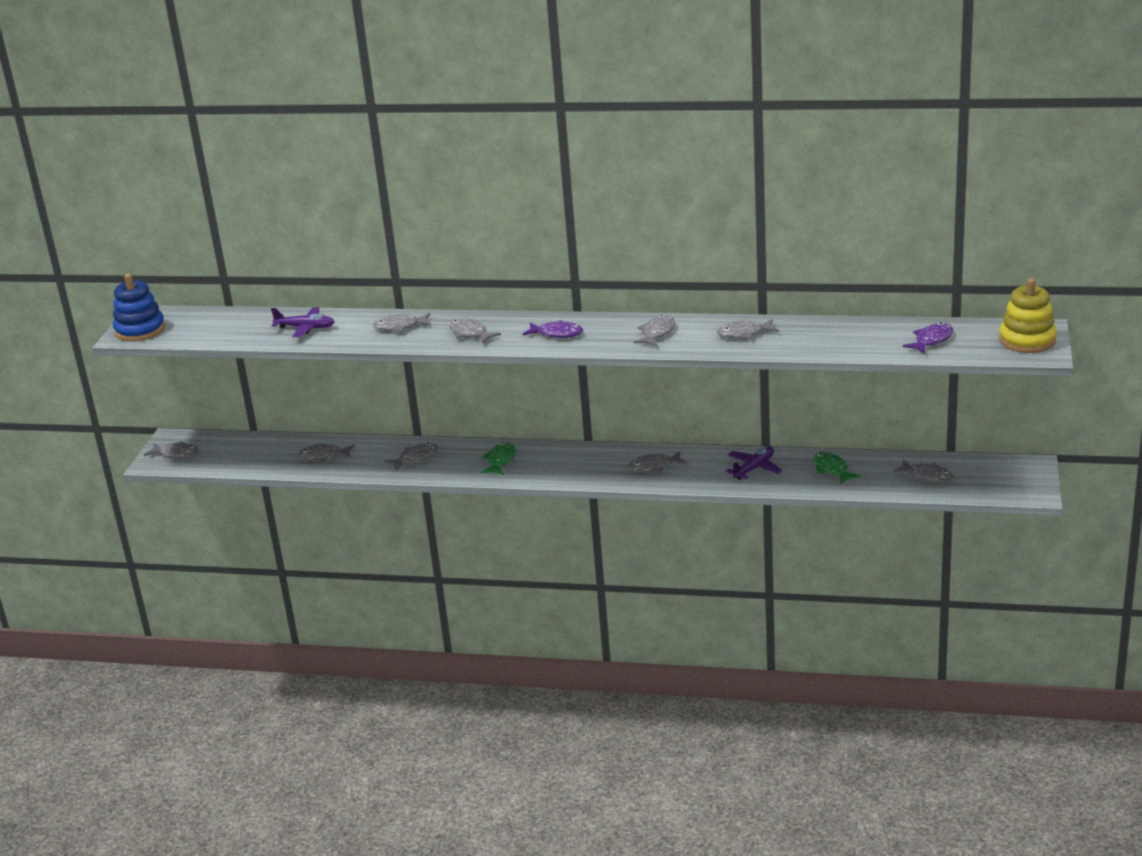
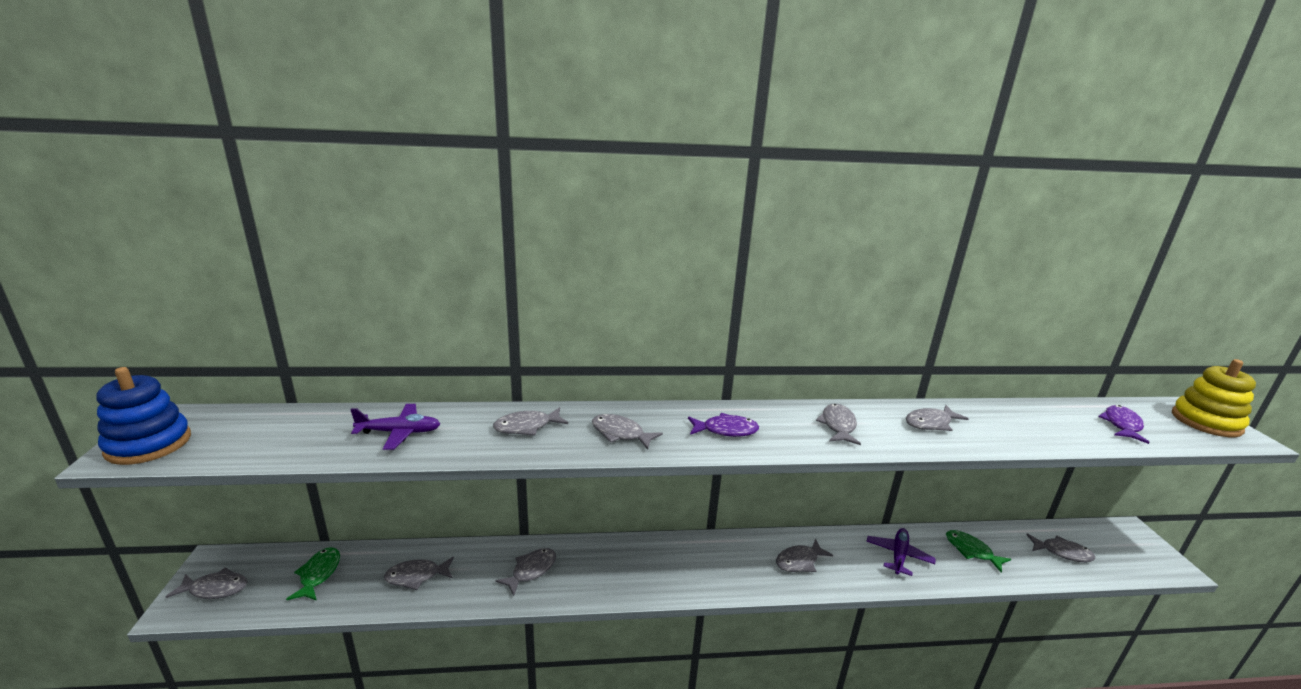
camera: 20 degrees left, 5 degrees down
(500, 460) = (630, 566): green fish -> green fish (318, 574)

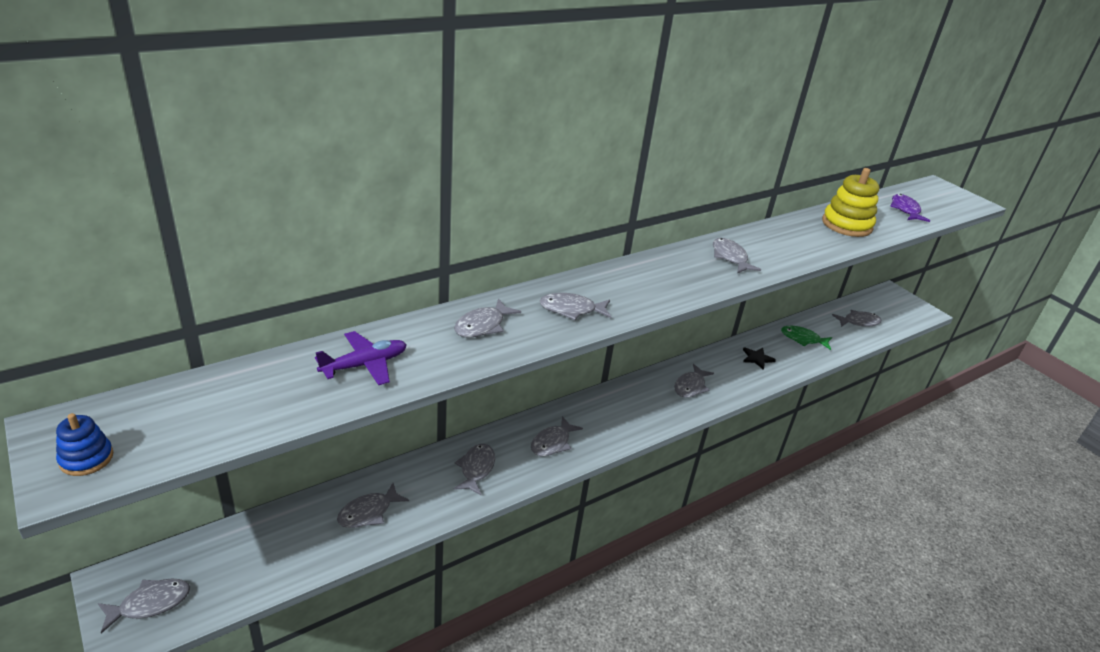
camera: 30 degrees left, 10 degrees up
(148, 444) = (86, 458): blue stacking toy -> blue stacking toy, size x0.54
(318, 574) = (259, 547): green fish -> none
(726, 430) = (652, 284): purple fish -> none
(898, 555) = (757, 358): purple plane -> black star
(930, 423) = (790, 239): grey fish -> grey fish (552, 443)
(1206, 422) = (949, 195): yellow stacking toy -> yellow stacking toy (846, 225)

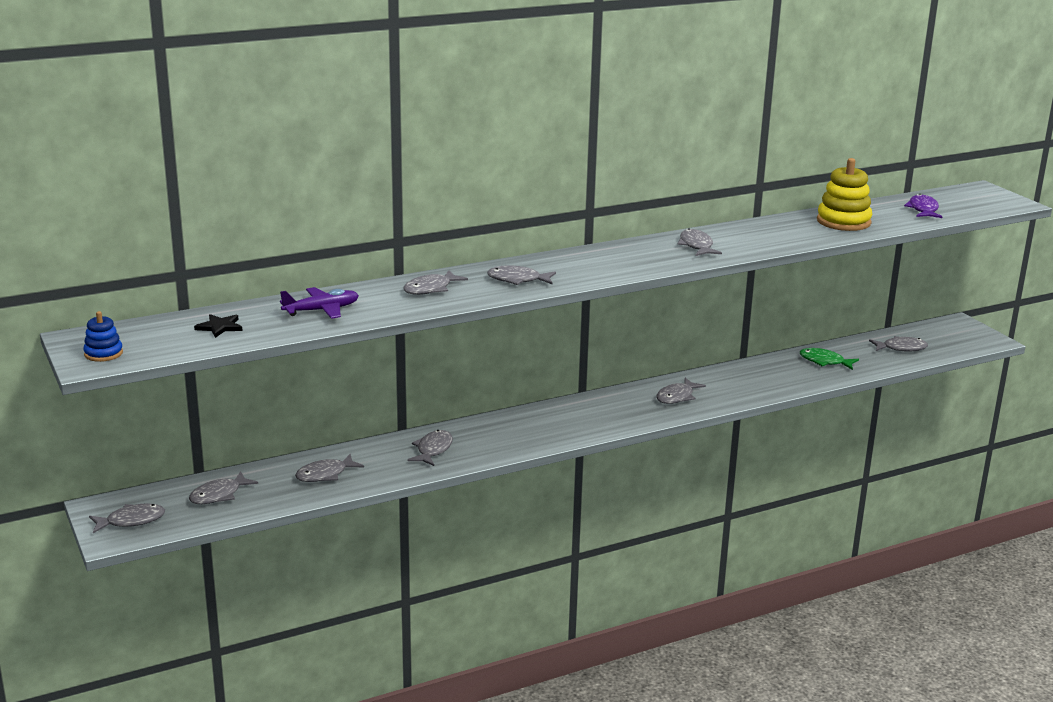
camera: 10 degrees right, 10 degrees down
(552, 443) = (514, 434): grey fish -> grey fish (219, 495)
(757, 358) = (762, 376): black star -> black star (220, 327)

